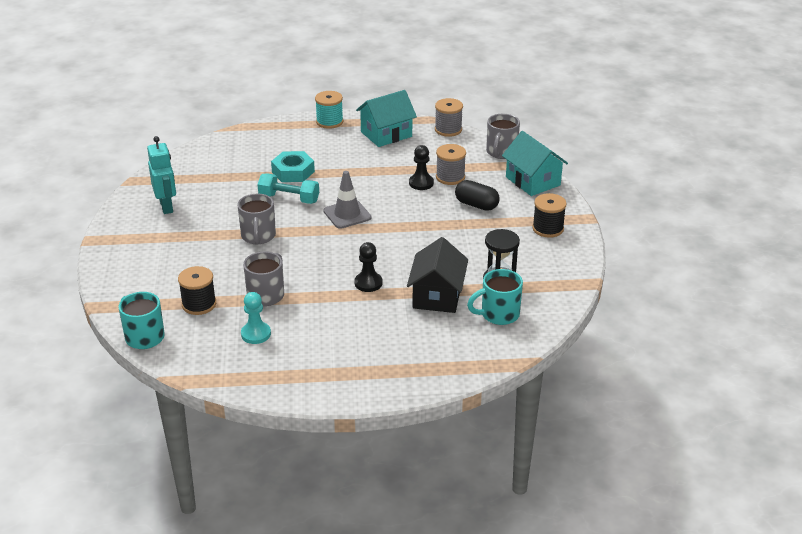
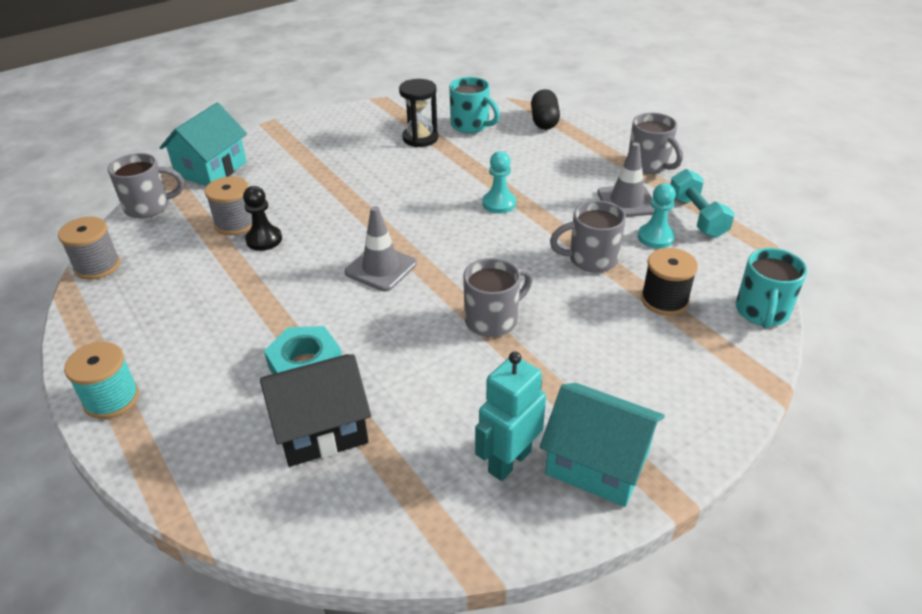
camera: 120 degrees left, 5 degrees up
(289, 199) = (382, 334): turquoise dumbbell -> turquoise dumbbell (696, 217)
(308, 343) = (626, 201): none -> grey traffic cone
(342, 383) = (649, 165): none -> grey mug
(368, 283) = (499, 203): black pawn -> turquoise pawn
(386, 134) = (135, 318): turquoise house -> turquoise house (597, 463)
(437, 296) = (477, 160): black house -> black house (321, 429)
(476, 205) = (289, 188): black capsule -> black capsule (544, 121)
(548, 228) = (306, 138): black spool -> none

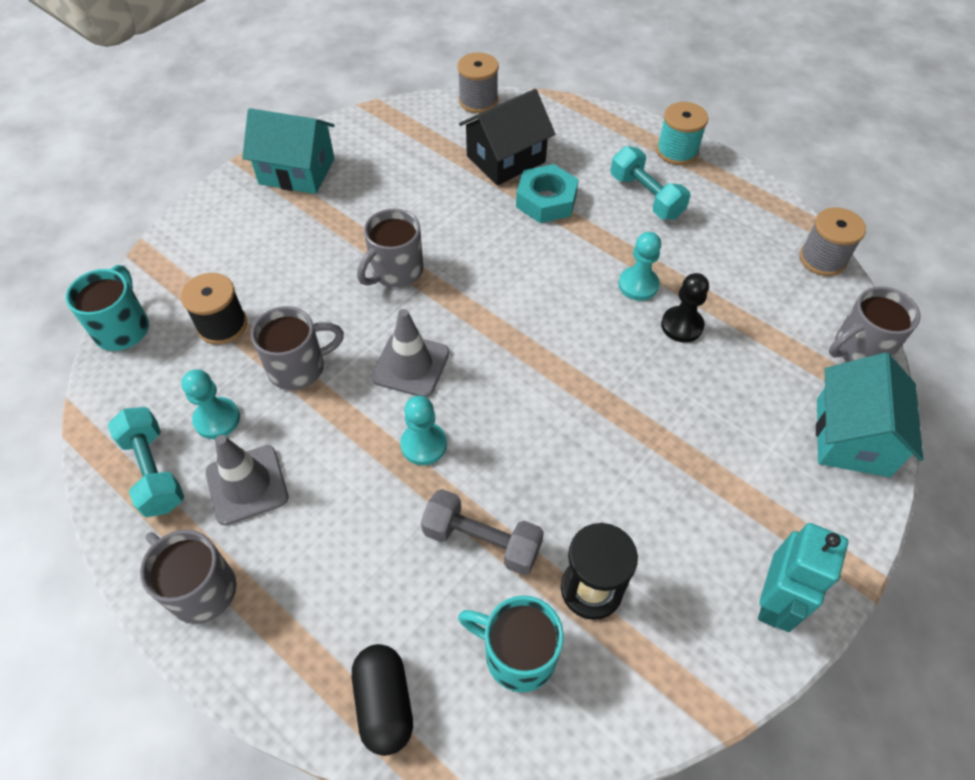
camera: 165 degrees right, 15 degrees up
(196, 350) = (646, 196): none -> turquoise dumbbell
(235, 223) = (733, 343): grey spool -> grey spool (478, 101)
(274, 272) = (638, 285): none -> turquoise pawn
(381, 268) = (530, 311): grey traffic cone -> grey traffic cone (411, 365)
(474, 161) = (482, 541): none -> grey dumbbell
(509, 461) = (361, 162): turquoise robot -> turquoise robot (774, 601)

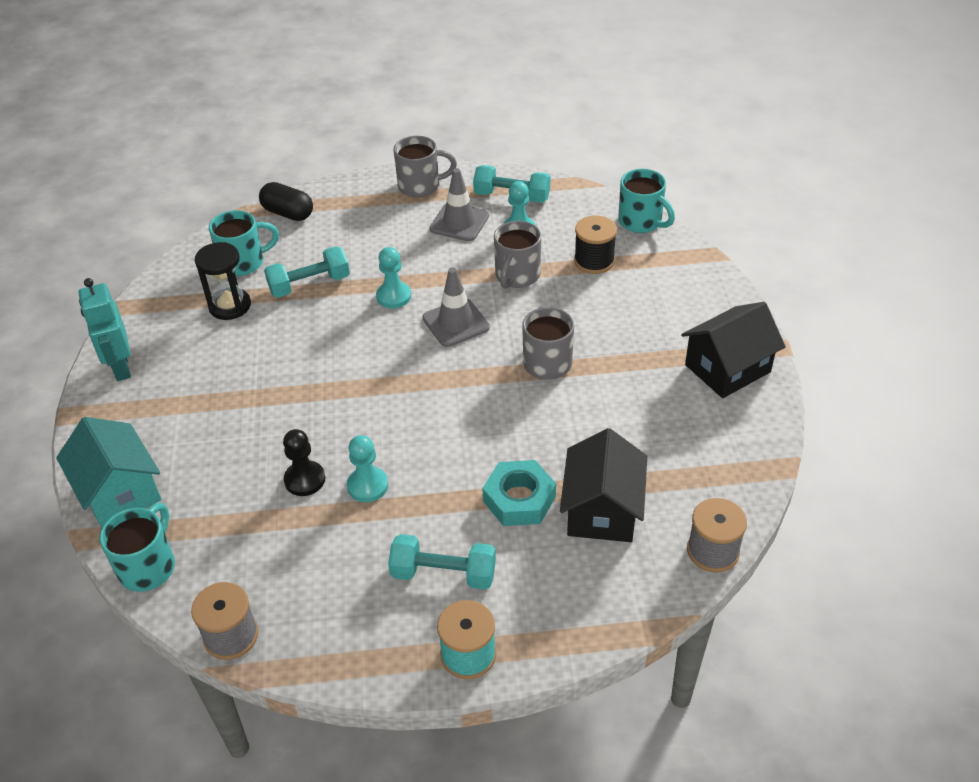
camera: 135 degrees right, 10 degrees down
(297, 171) = (727, 368): turquoise house -> black house
(482, 541) = (309, 284): grey dumbbell -> turquoise dumbbell
(859, 350) = (148, 566): grey mug -> turquoise mug

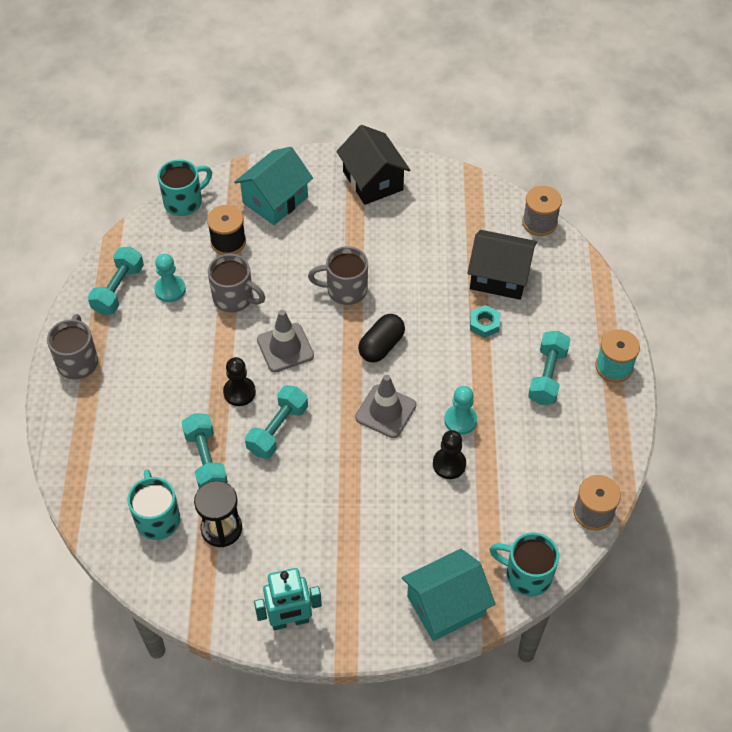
camera: 85 degrees left, 10 degrees up
(288, 213) = (87, 479): black capsule -> black capsule (381, 346)
(348, 330) = (278, 430): none -> turquoise dumbbell
(393, 296) = (239, 392): turquoise pawn -> black pawn
(459, 222) = (146, 334): grey traffic cone -> grey traffic cone (385, 411)
(519, 499) = (484, 324): turquoise nut -> turquoise nut, size x0.61
(667, 289) = (275, 200): none -> turquoise house

